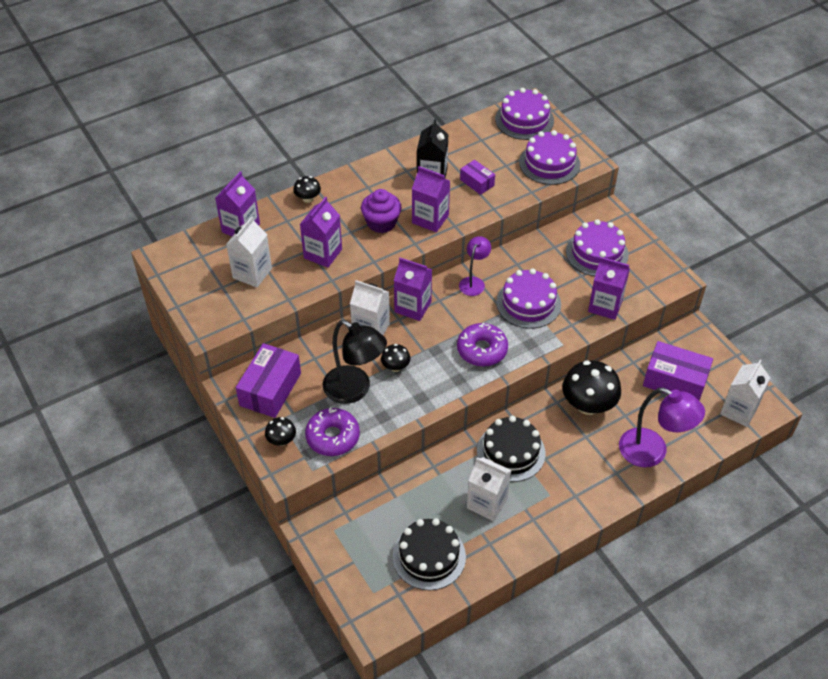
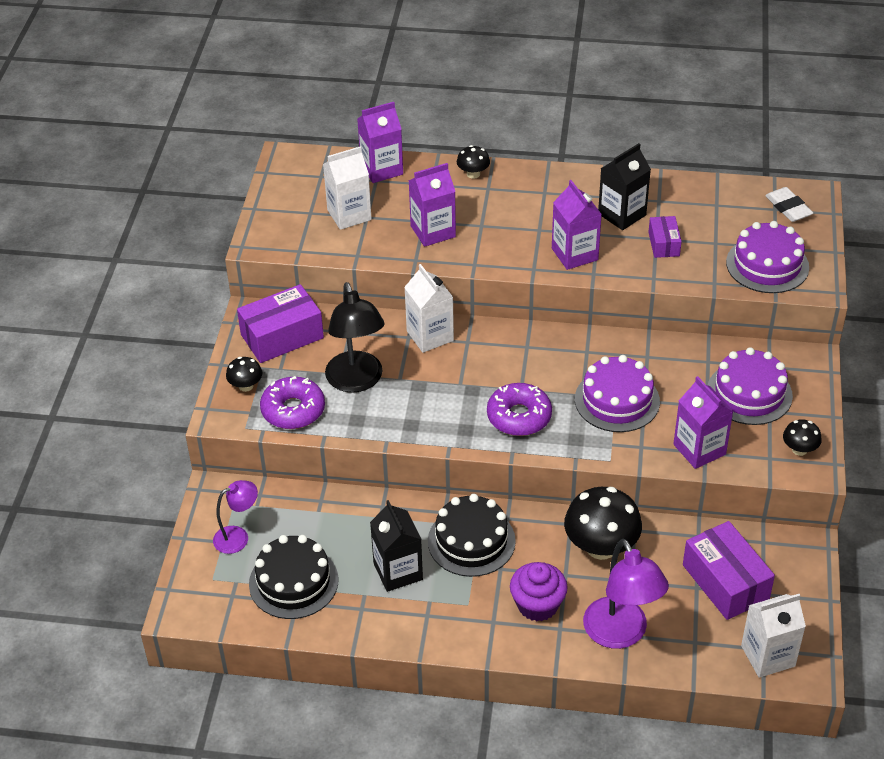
camera: 40 degrees right, 5 degrees down
(381, 223) = (521, 232): purple cupcake -> purple cupcake (537, 605)
(395, 367) = (417, 383): black mushroom -> black mushroom (799, 449)
(413, 307) = (493, 338): purple carton -> none
(474, 282) = (581, 349): purple lamp -> purple lamp (238, 537)
(487, 503) = (398, 571): white carton -> black carton
(524, 120) = (788, 208): purple cake -> white eraser

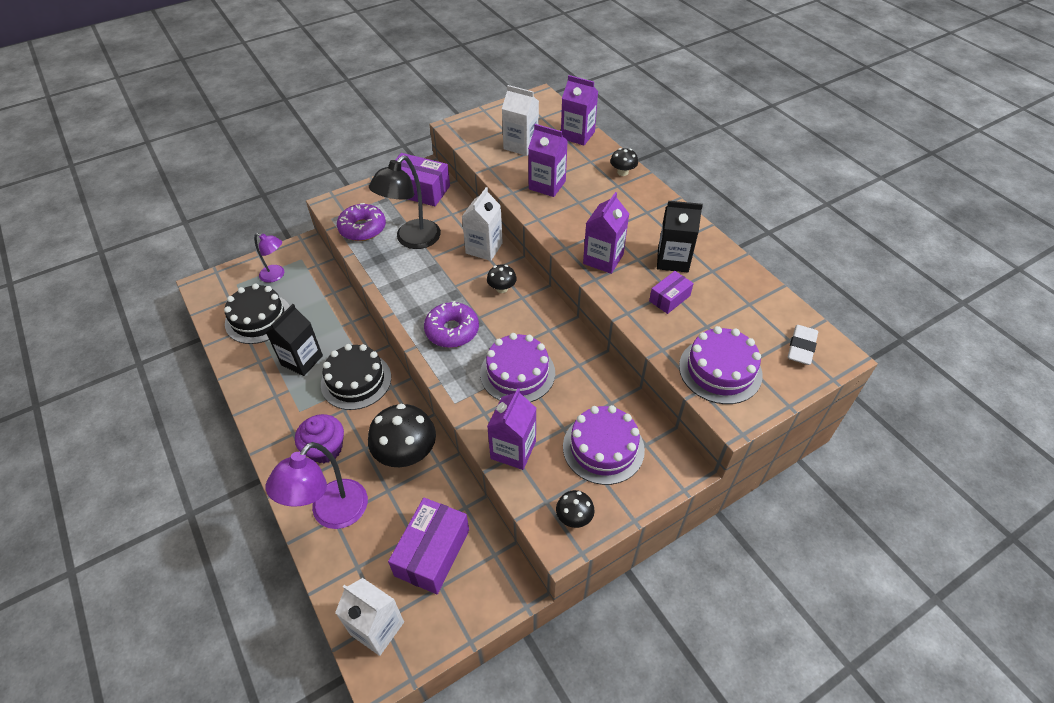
camera: 50 degrees right, 5 degrees up
(245, 386) = (365, 199): black mushroom -> black mushroom (502, 288)

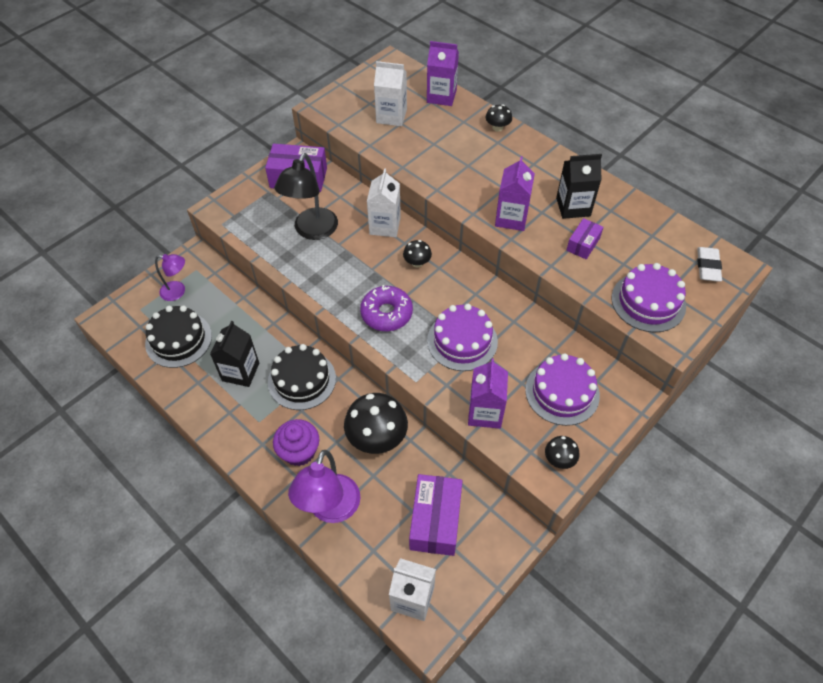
camera: 15 degrees left, 5 degrees up
(362, 228) = (258, 228): purple donut -> none
(547, 185) = (432, 153): purple carton -> none

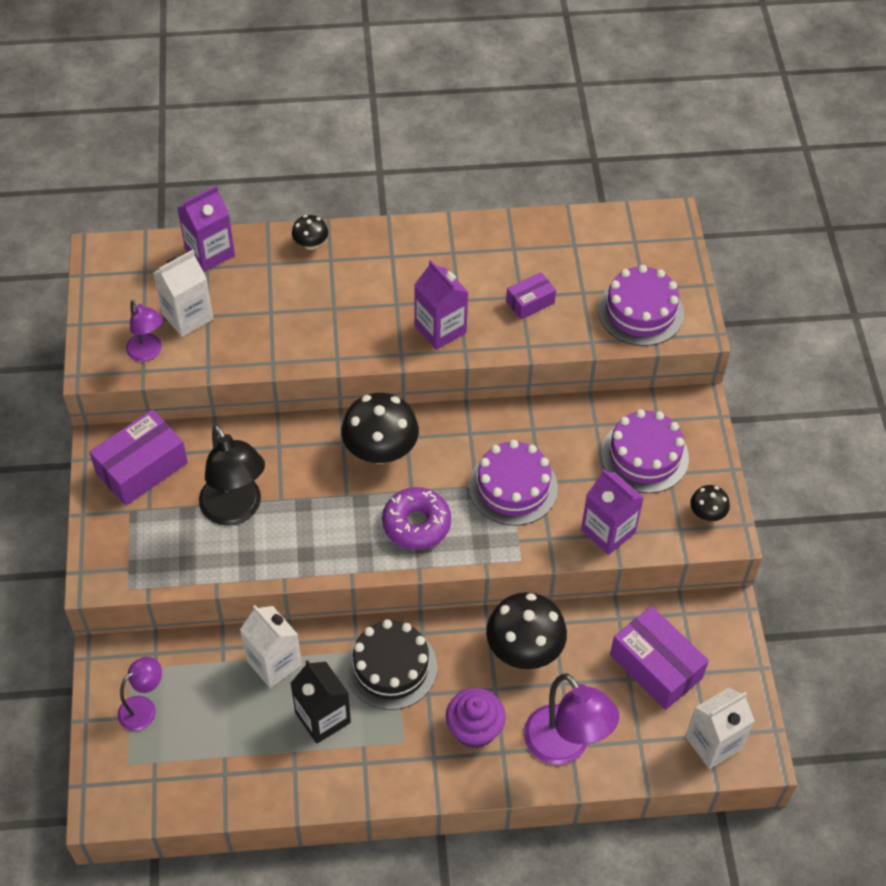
camera: 50 degrees left, 0 degrees up
(178, 339) = (216, 751): black cake -> none
(351, 118) = (148, 353): none -> purple lamp
(385, 226) = (301, 441): white carton -> white carton (274, 662)
(417, 262) = (380, 450): black mushroom -> black mushroom, size x2.00
(573, 207) = (479, 272): black carton -> none
(583, 244) = (530, 302): purple box -> purple box turned 75 degrees clockwise
(708, 266) = (648, 238): white eraser -> none

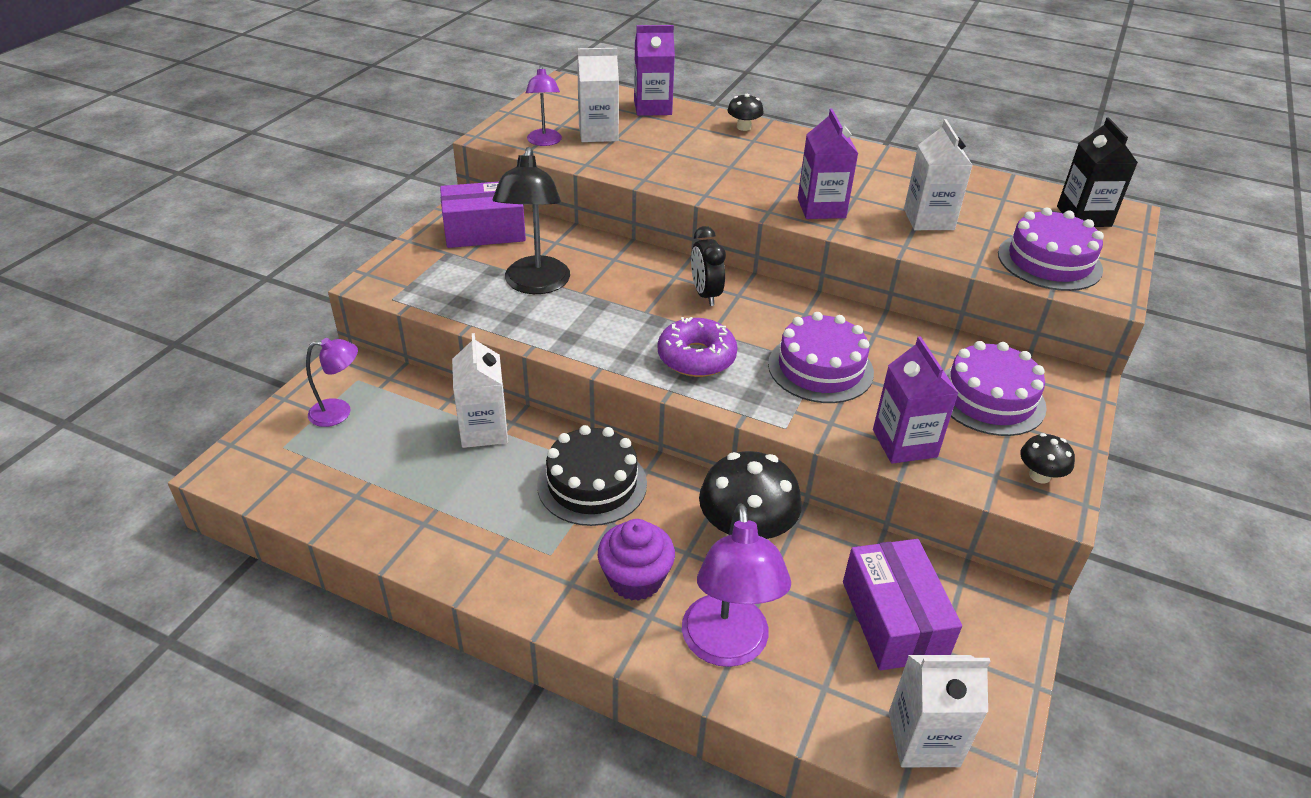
camera: 30 degrees right, 15 degrees down
(323, 717) = (489, 494): black carton -> black carton (1083, 216)
(380, 450) = (705, 294): black mushroom -> black clock
(530, 302) = (928, 219): purple box -> white carton

